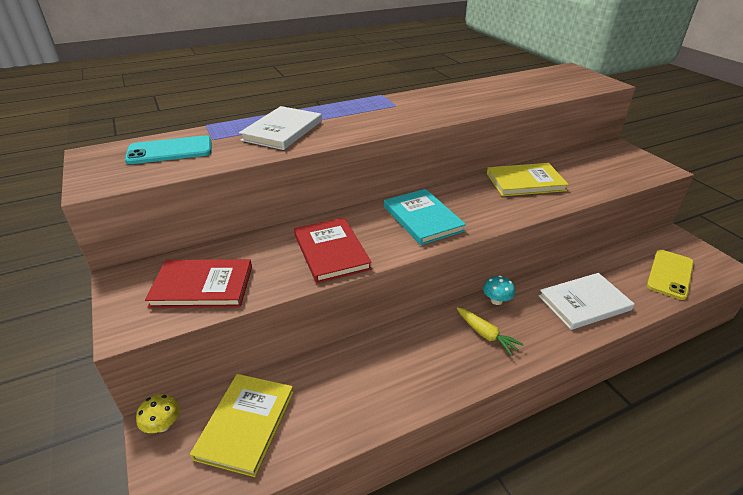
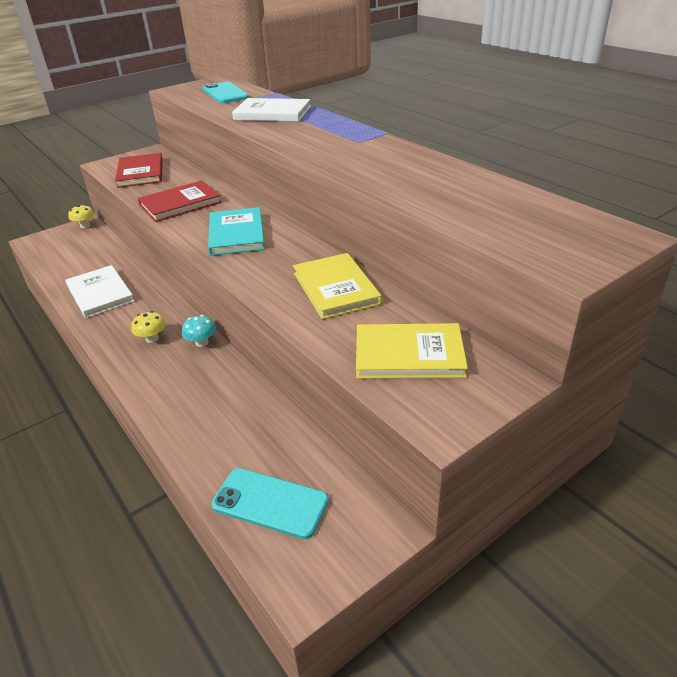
camera: 80 degrees right, 0 degrees up
(245, 424) = (79, 249): yellow book -> yellow book (409, 354)
(422, 219) = (236, 234): turquoise book -> turquoise book turned 60 degrees counterclockwise
(486, 335) = (152, 338): yellow carrot -> yellow mushroom
(584, 303) = (201, 407): white book -> white book (100, 294)
(670, 274) = (270, 503): yellow phone -> turquoise phone

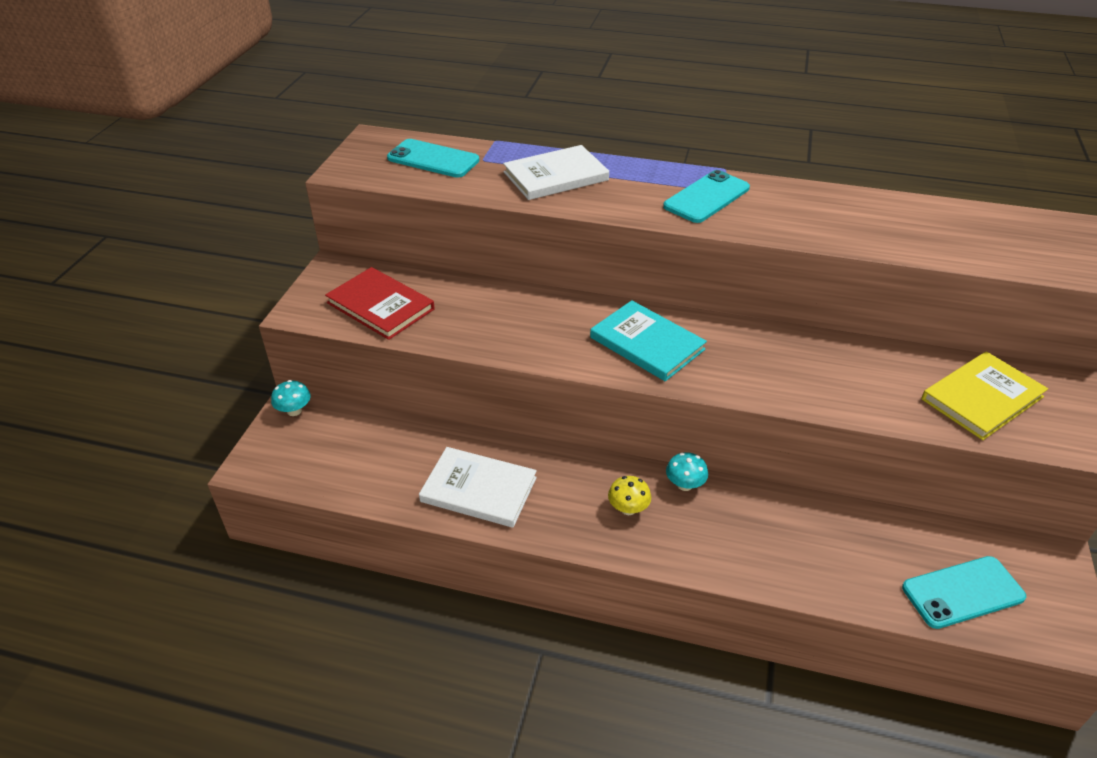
camera: 40 degrees left, 5 degrees up
(85, 226) = (294, 411): yellow mushroom -> turquoise mushroom
(180, 204) = (515, 330): red book -> none
(336, 288) = (835, 362): yellow book -> none
(340, 142) = (706, 197): none -> turquoise phone

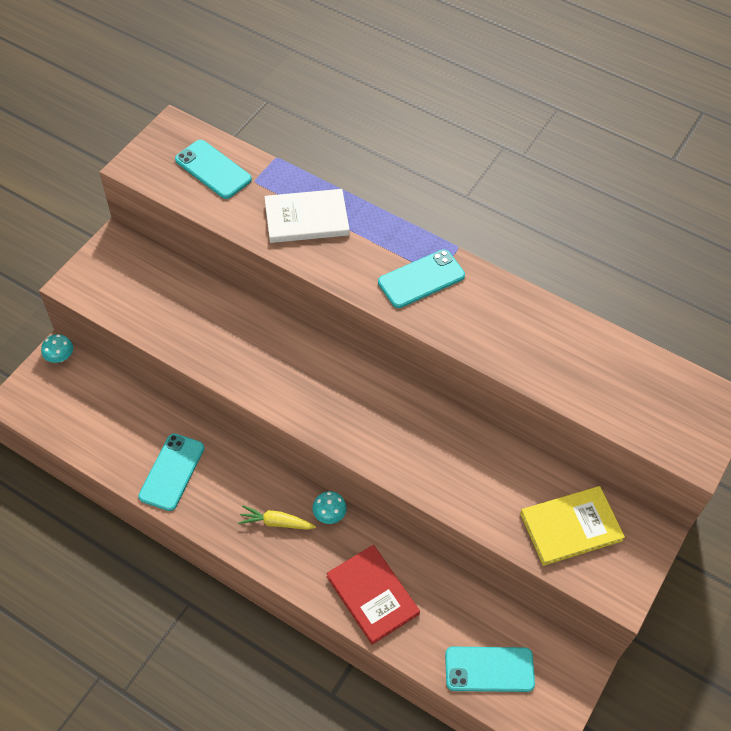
camera: 15 degrees right, 15 degrees up
(380, 306) = (138, 295): red book -> red book (372, 595)
(478, 489) = (172, 472): white book -> turquoise phone
(628, 508) = (276, 522): yellow mushroom -> yellow carrot
(647, 343) = (331, 394): turquoise book -> none

